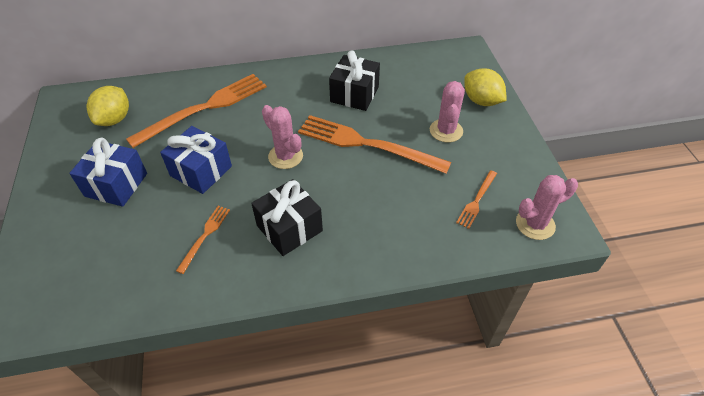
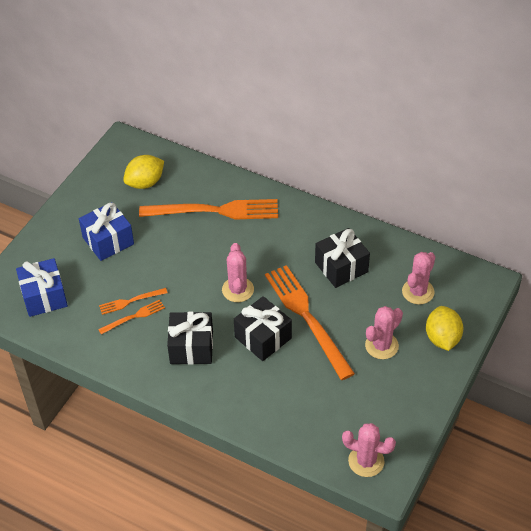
camera: 40 degrees right, 0 degrees up
(201, 171) = (170, 264): blue gift -> blue gift (44, 296)
(346, 181) = (263, 337): none -> black gift
(429, 80) = (418, 292): none -> pink cactus
(477, 200) = (343, 415): orange fork -> orange fork (131, 301)

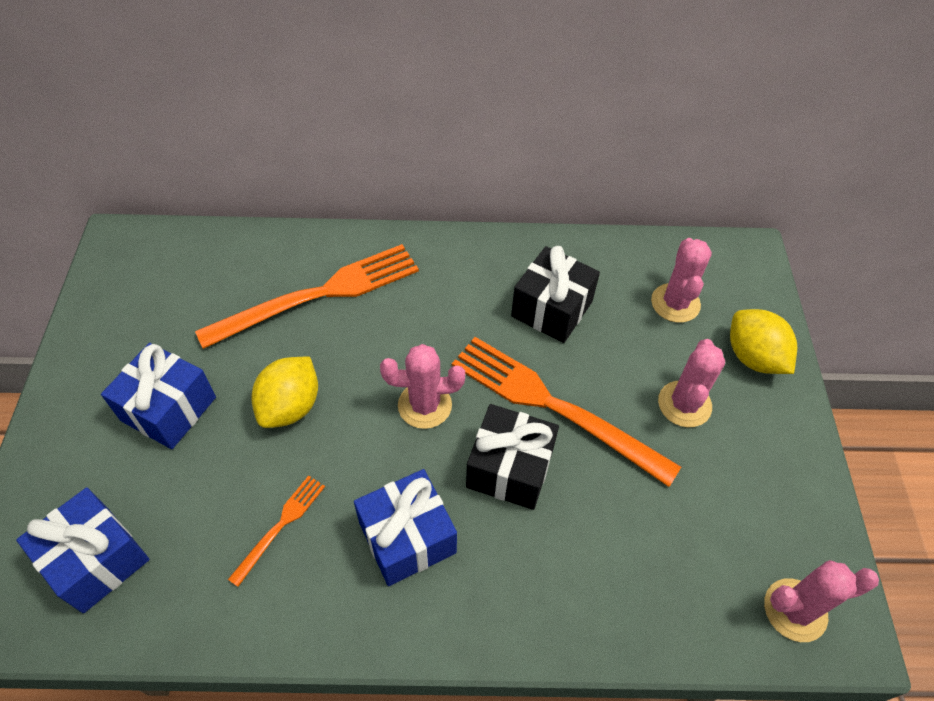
camera: 30 degrees left, 5 degrees up
(131, 301) = (260, 499): orange fork -> none
(145, 183) = (185, 291): yellow lemon -> yellow lemon (290, 406)
(191, 347) = (407, 537): black gift -> blue gift
(238, 290) = (424, 405): pink cactus -> pink cactus turned 60 degrees counterclockwise

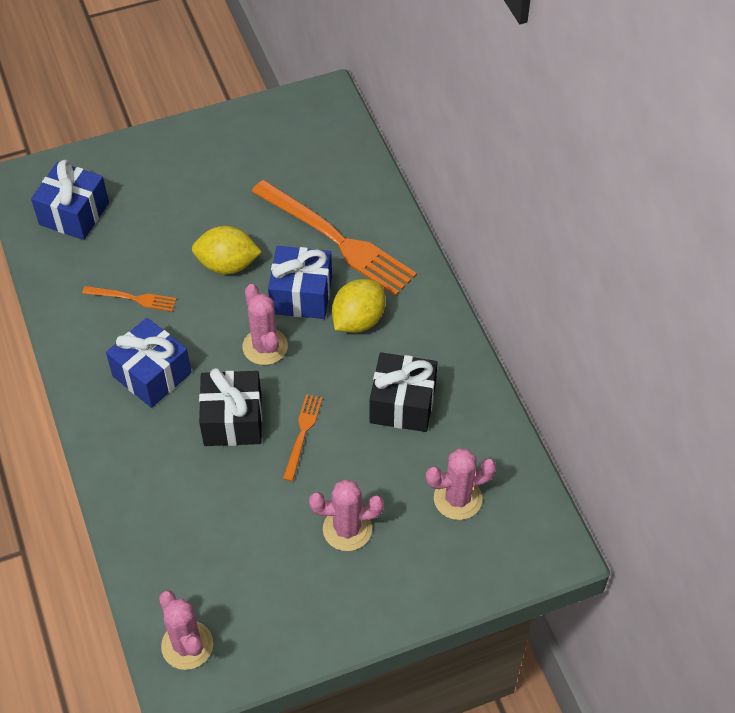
camera: 70 degrees right, 0 degrees up
(169, 409) = (195, 197): blue gift -> blue gift (301, 295)
(554, 406) = (302, 434): orange fork -> orange fork, size x0.47
(753, 357) = (424, 575): yellow lemon -> yellow lemon (358, 320)

